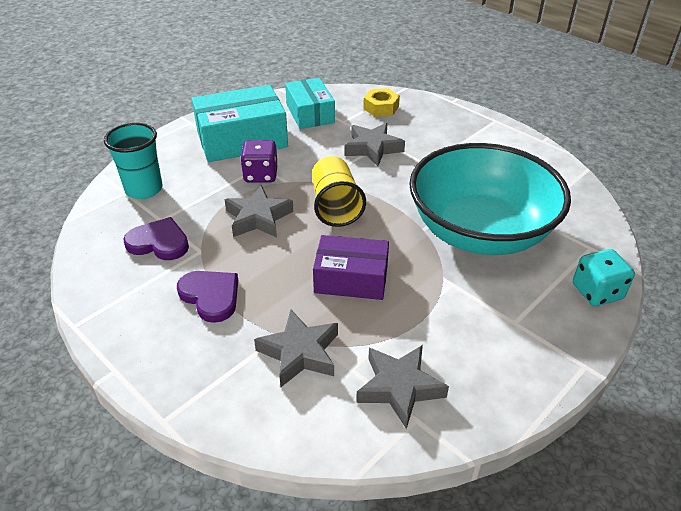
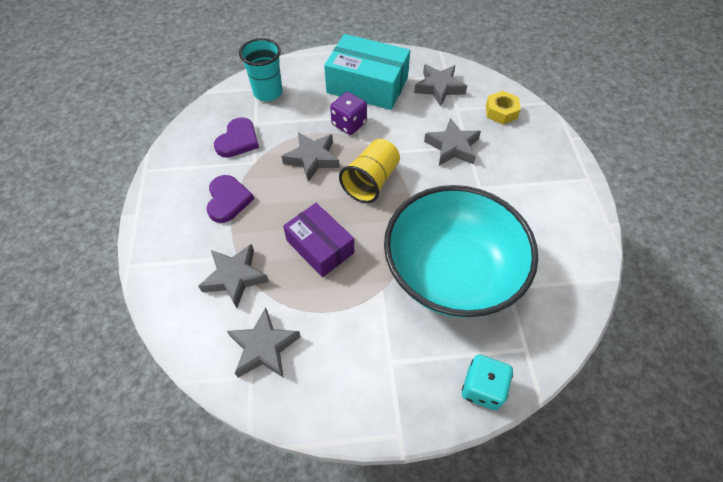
camera: 40 degrees right, 15 degrees up
(159, 242) = (238, 140): purple heart -> purple heart turned 60 degrees clockwise
(310, 113) = (439, 88): turquoise box -> grey star

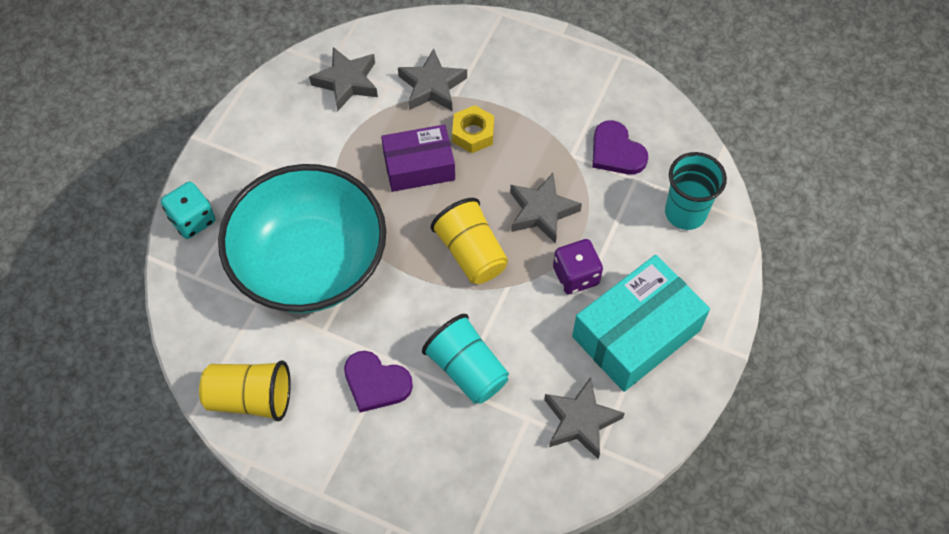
camera: 120 degrees right, 5 degrees up
(228, 200) = (531, 112): purple heart -> purple heart (376, 383)
(452, 147) = (467, 369): grey star -> turquoise cup
(501, 112) = (489, 471): yellow nut -> yellow nut (473, 133)
(573, 249) = (250, 398): none -> yellow cup

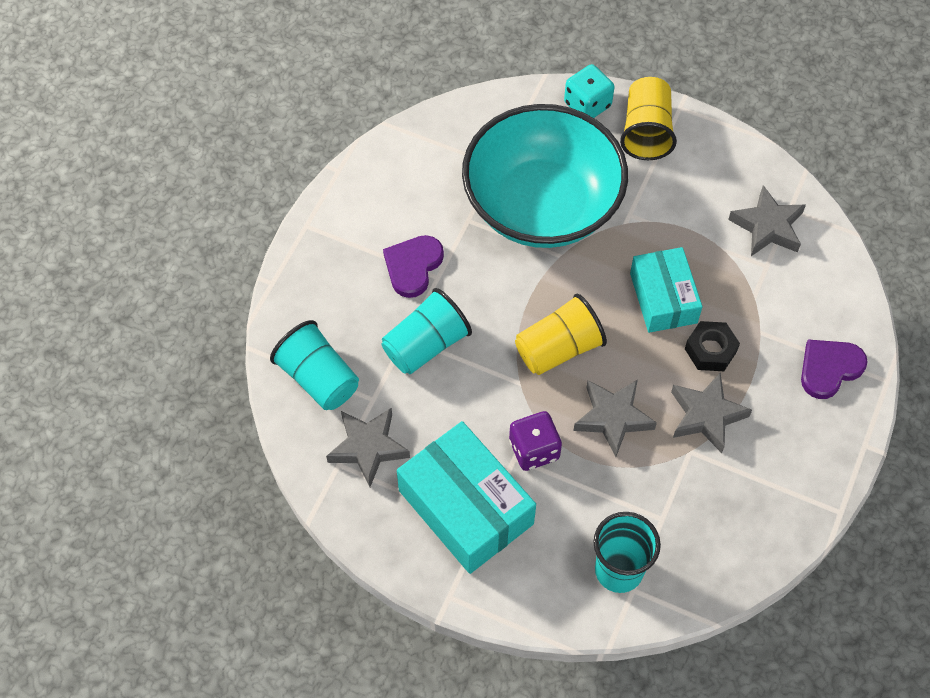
camera: 90 degrees right, 0 degrees up
(250, 398) = (400, 166): yellow cup -> yellow cup (646, 131)
(419, 166) = (663, 298): purple box -> turquoise box
(432, 86) = (771, 309): grey star -> grey star (706, 415)
(473, 133) = (710, 350): yellow nut -> black nut
(505, 472) = (318, 378): none -> turquoise cup
(616, 152) = (698, 499): purple heart -> purple heart (829, 368)

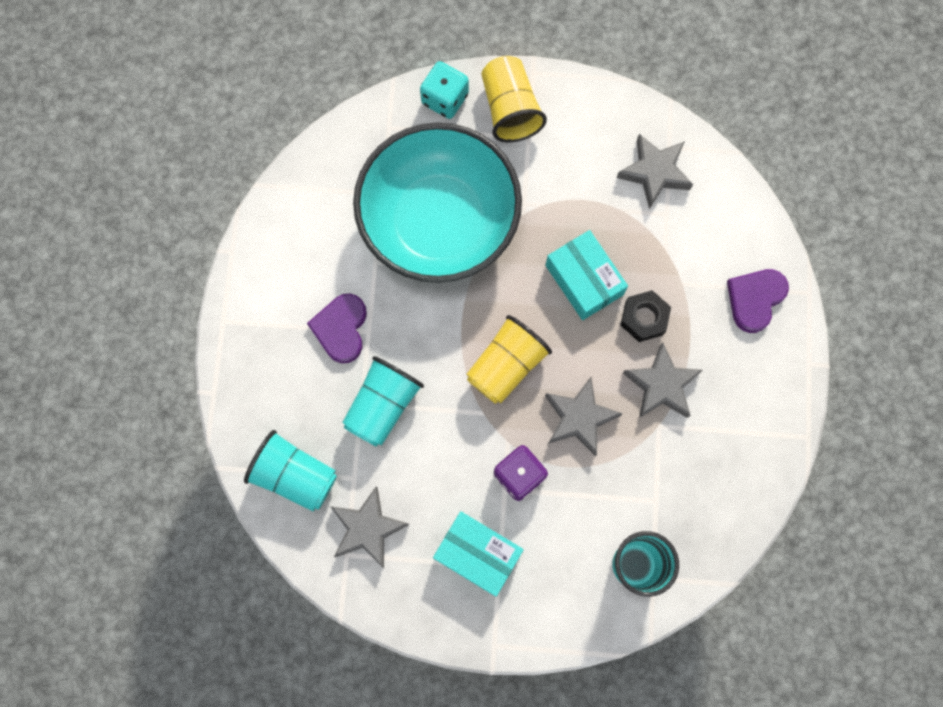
camera: 20 degrees left, 15 degrees up
(466, 507) = (478, 554): turquoise box -> turquoise box, size x0.66

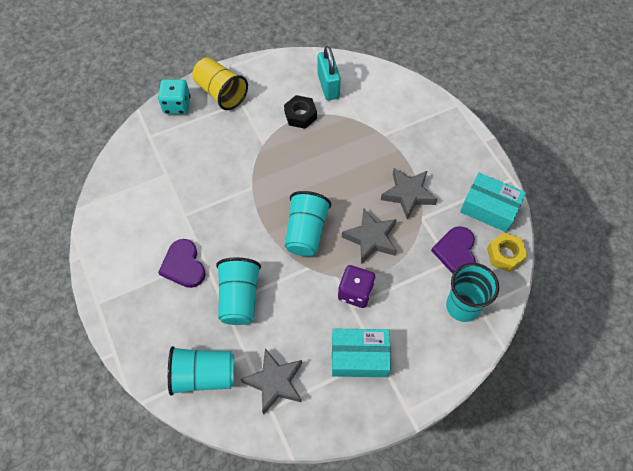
camera: 30 degrees left, 15 degrees down
(439, 222) = (213, 172): turquoise bowl -> none
(506, 365) = (306, 232): yellow cup -> turquoise cup
(584, 280) = (323, 161): turquoise box -> turquoise box (489, 208)
(644, 318) = (373, 163): black nut -> black nut (300, 115)
(654, 173) = (328, 86): grey star -> turquoise padlock
(729, 531) = (505, 255): none -> yellow nut
(755, 299) = (430, 122): purple heart -> purple heart (456, 252)

